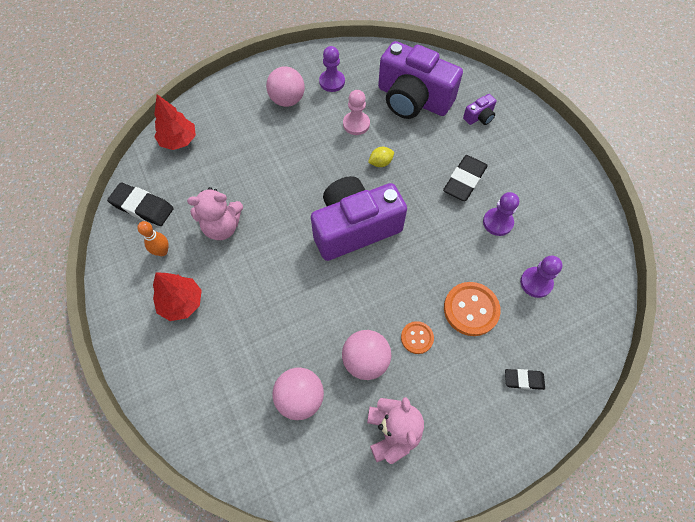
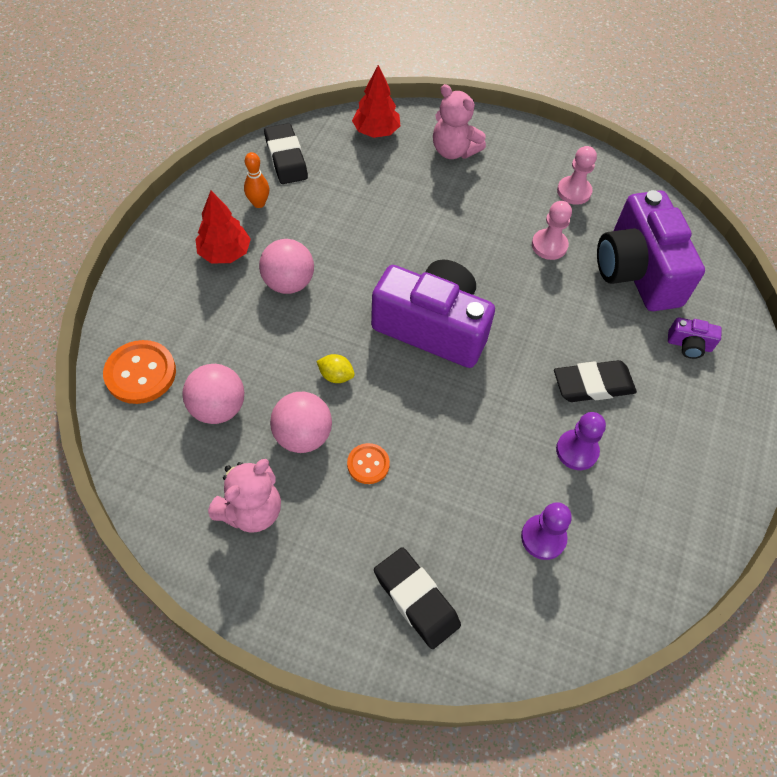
camera: 45 degrees right, 5 degrees down
(222, 227) = (325, 226): pink teddy bear -> pink teddy bear (453, 151)
(287, 100) = (511, 173): pink ball -> pink ball (288, 283)
(332, 82) = (574, 191): purple pawn -> pink pawn
(380, 163) = (529, 297): yellow lemon -> yellow lemon (336, 376)
(471, 309) = (447, 493): orange button -> orange button (140, 373)
(523, 380) = (416, 599): black eraser -> black eraser, size x1.70

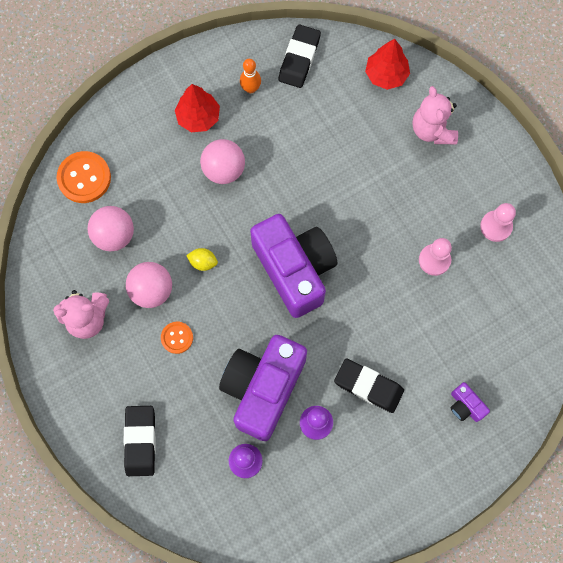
camera: 40 degrees right, 15 degrees up
(336, 376) = (203, 262): yellow lemon -> yellow lemon turned 45 degrees counterclockwise
(637, 271) = (482, 324): purple camera -> purple camera (263, 388)

